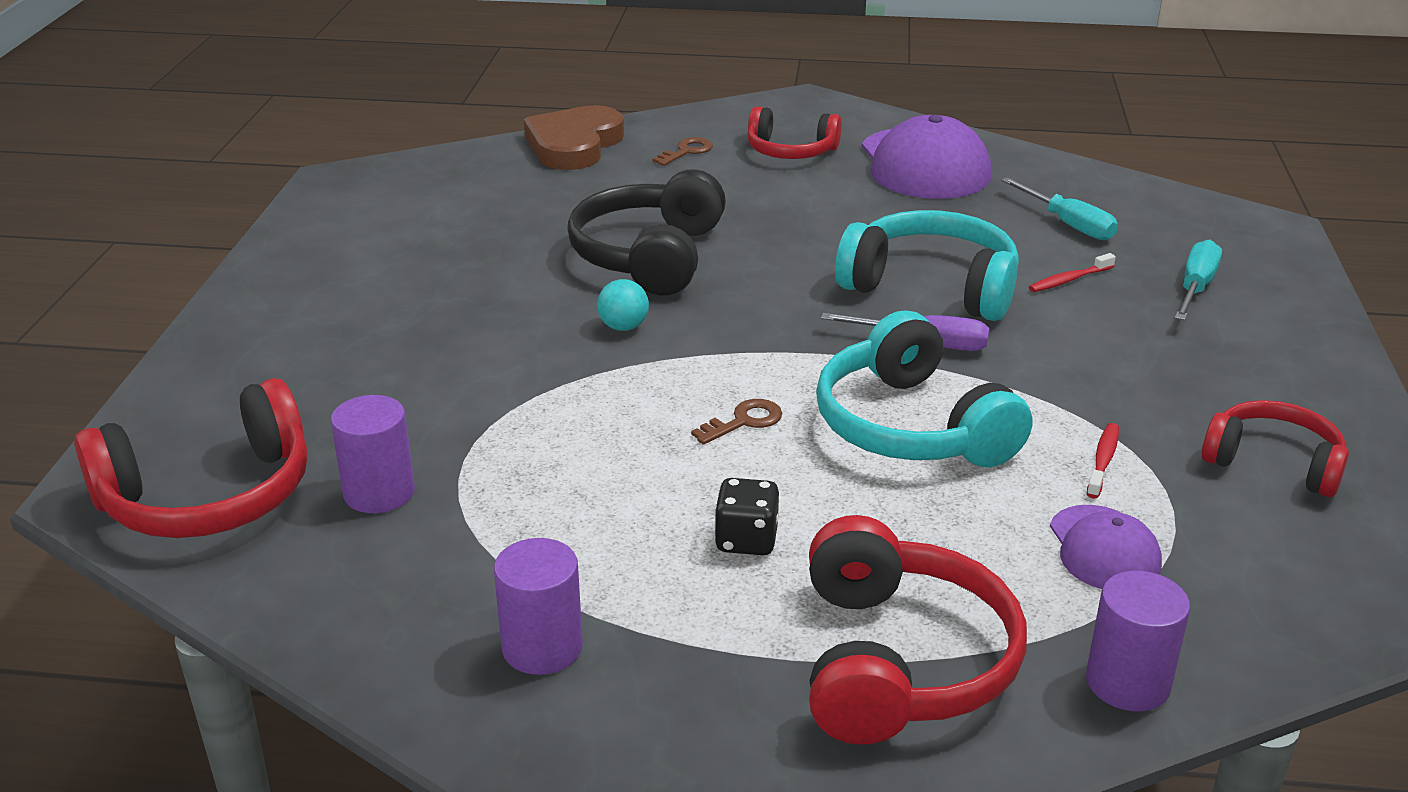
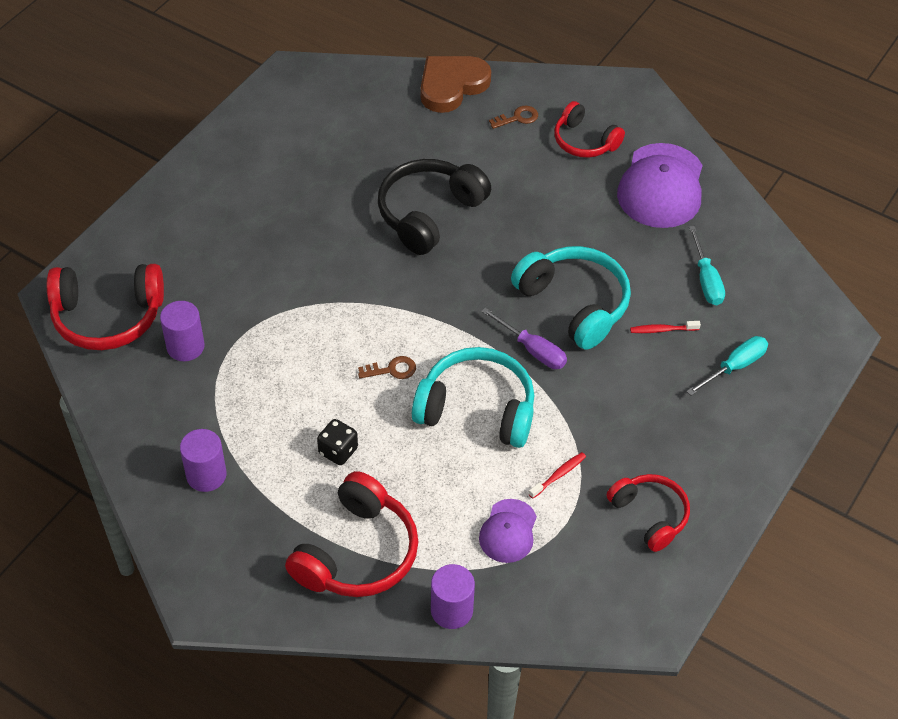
camera: 25 degrees right, 20 degrees up
(623, 327) = (376, 270): turquoise ball -> none
(912, 426) = (477, 409): turquoise headphones -> turquoise headphones turned 105 degrees clockwise

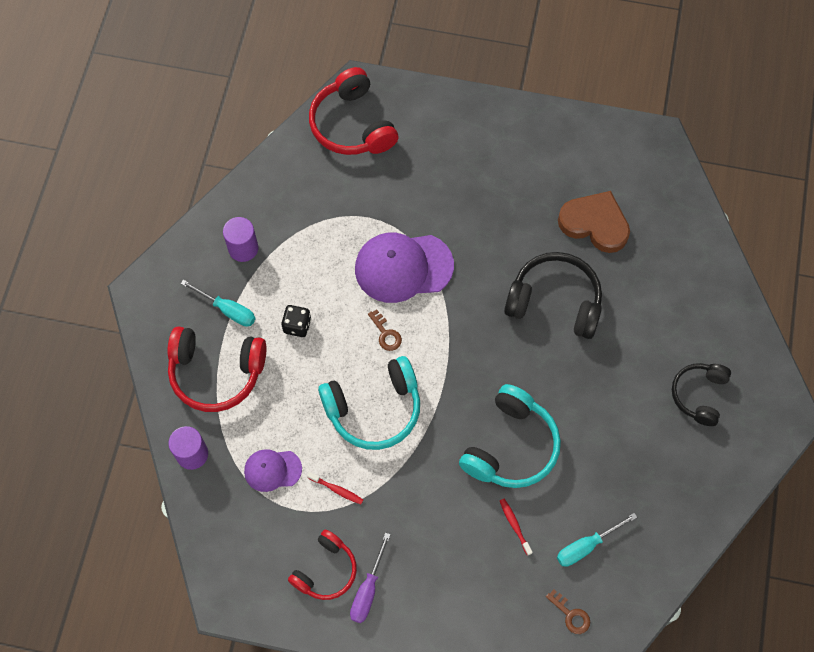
camera: 70 degrees right, 15 degrees up
(185, 346) = (347, 186): purple cylinder -> none
(451, 86) = (709, 265): brown heart -> brown heart (595, 224)
(477, 409) = (374, 408): turquoise headphones -> turquoise headphones turned 75 degrees clockwise
(518, 118) = (698, 331): brown key -> brown key (571, 615)
(532, 350) = (449, 429): purple screwdriver -> purple screwdriver (368, 589)
(584, 141) = (699, 395): red headphones -> black headphones
(661, 186) = (677, 476): purple cap -> purple cap (403, 267)
(734, 367) = (501, 596): turquoise screwdriver -> turquoise screwdriver (227, 310)

